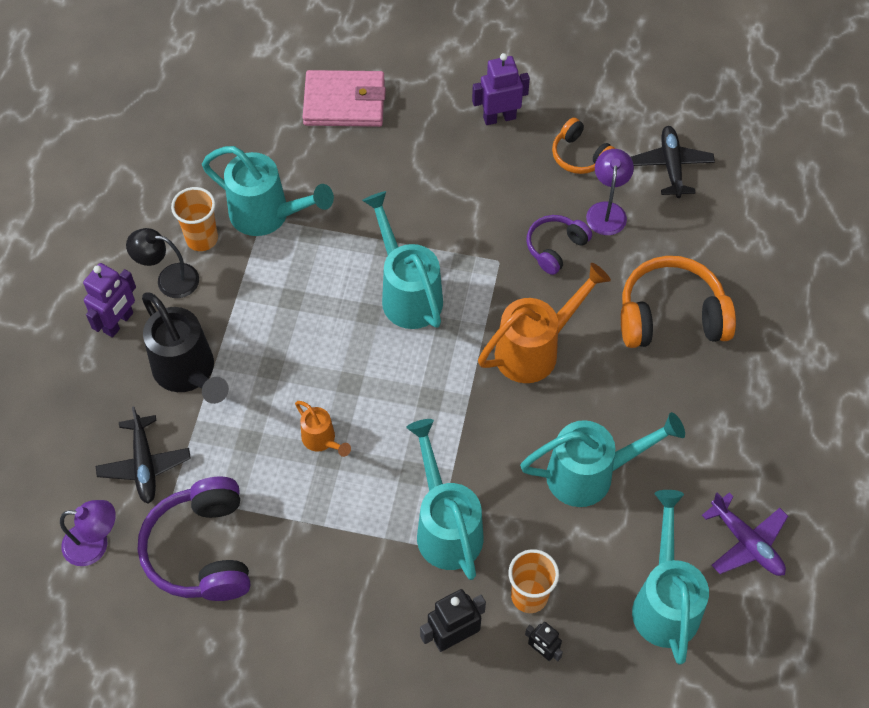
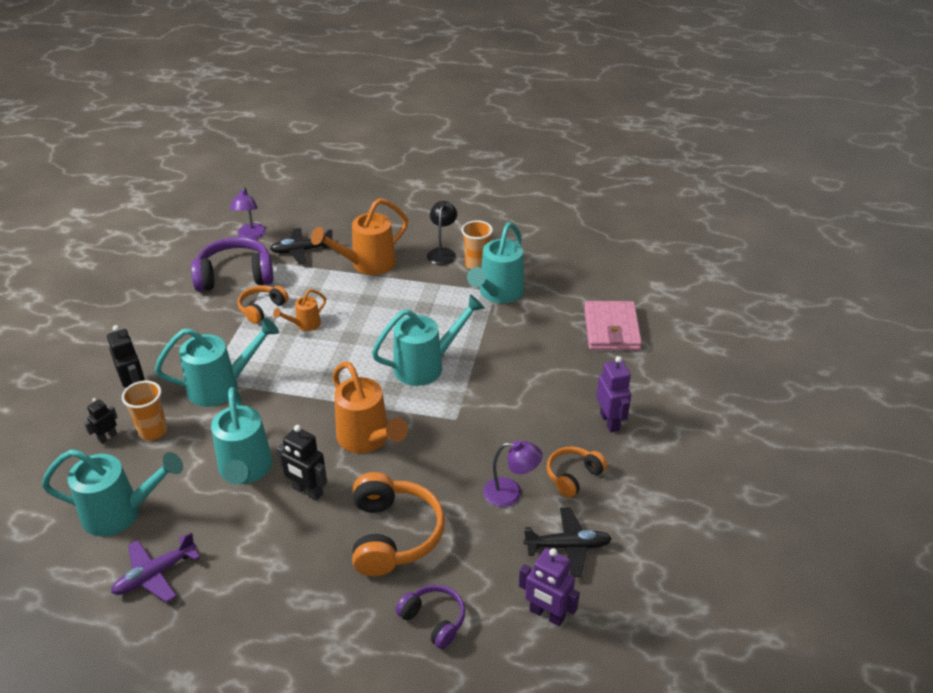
camera: 90 degrees right, 20 degrees down
(119, 323) = (409, 234): purple robot -> purple robot (546, 614)
(188, 373) = (367, 264): black watering can -> orange watering can
(283, 501) = (262, 309): none -> orange headphones
(555, 248) = (469, 455): purple headphones -> purple headphones (434, 620)
(617, 404) = (307, 491): none -> black robot

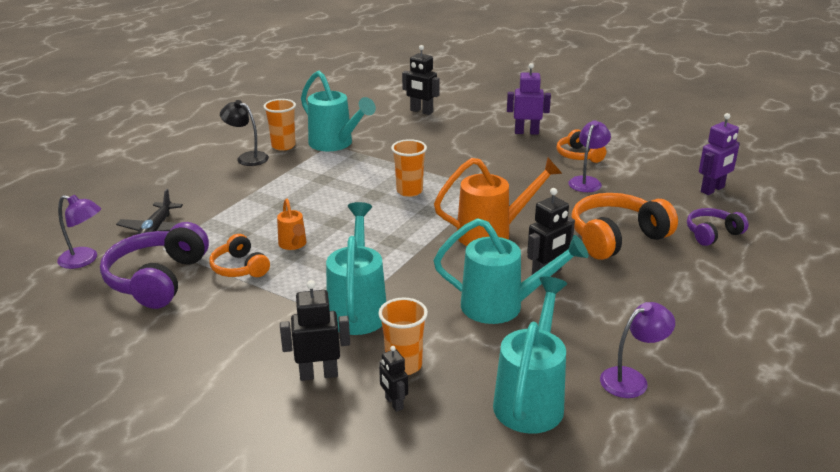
camera: 70 degrees left, 10 degrees down
(155, 575) = (632, 379): purple plane -> purple lamp
(367, 264) = (224, 197): orange watering can -> none
(393, 535) = (616, 238): orange headphones -> orange headphones turned 45 degrees counterclockwise
(426, 366) = (409, 191): turquoise watering can -> orange cup
(568, 546) = (649, 170): black plane -> none
(611, 329) = (421, 111): pink wallet -> black robot

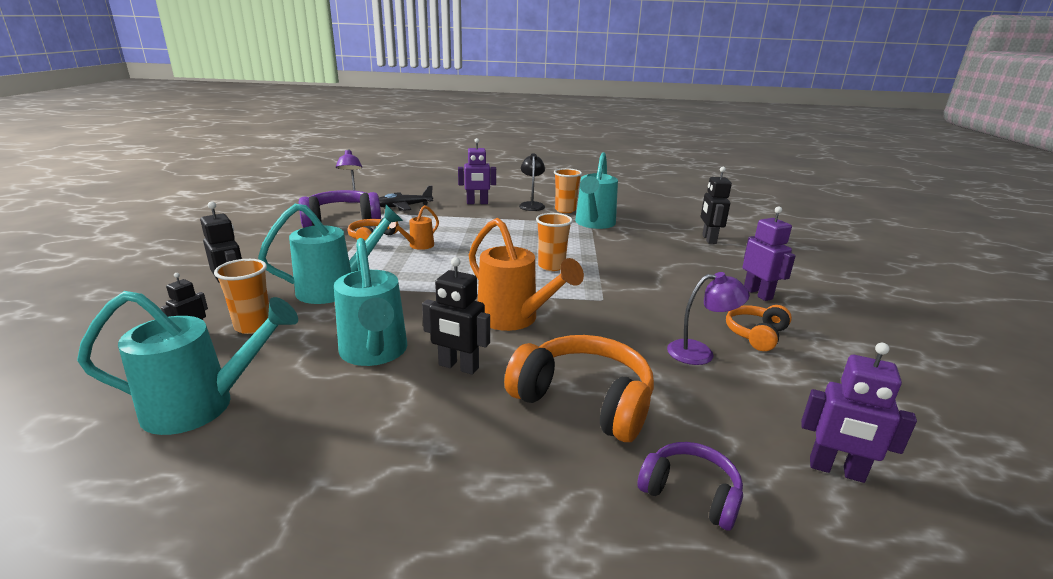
camera: 60 degrees right, 5 degrees down
(202, 184) = (477, 203): none -> purple robot
(632, 379) = (250, 476): purple lamp -> none

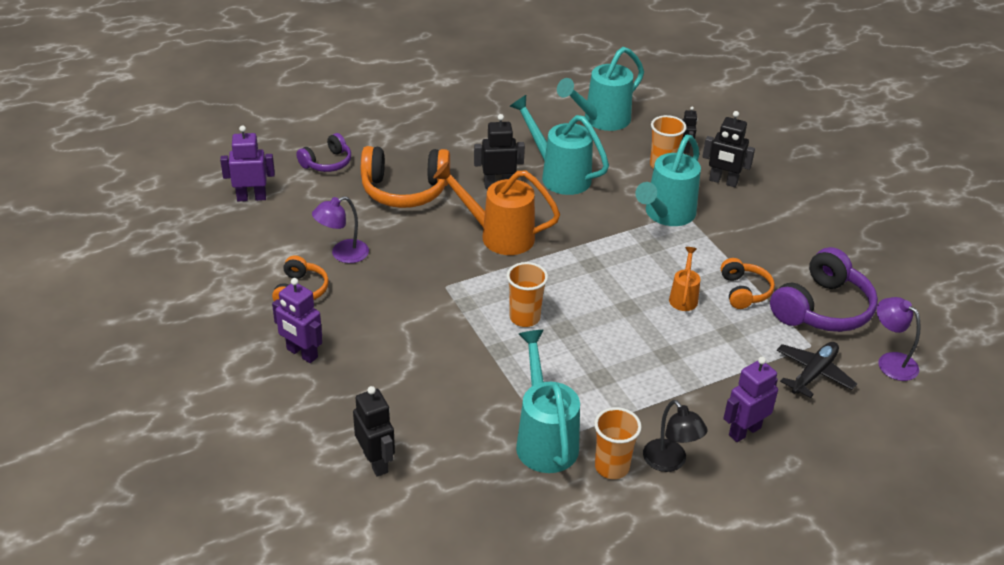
camera: 150 degrees right, 15 degrees up
(690, 493) = (327, 163): purple headphones -> purple headphones turned 45 degrees counterclockwise

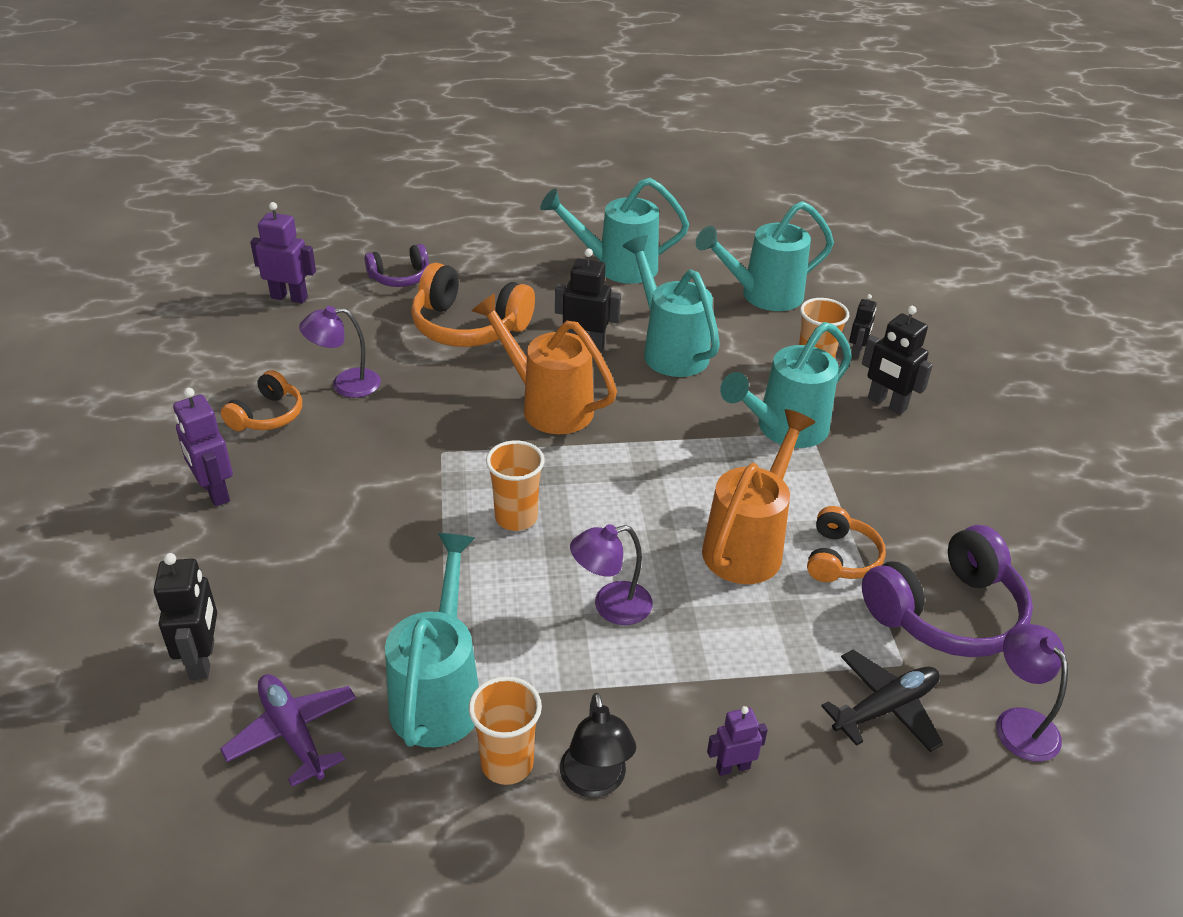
camera: 20 degrees right, 0 degrees up
(467, 488) = (292, 733): none -> purple plane
(485, 120) = (617, 267): none -> turquoise watering can
(619, 358) = (611, 606): none -> purple lamp
(683, 297) = (748, 545): orange watering can -> orange watering can, size x1.91
(744, 431) = (732, 767): purple robot -> purple robot, size x0.61

